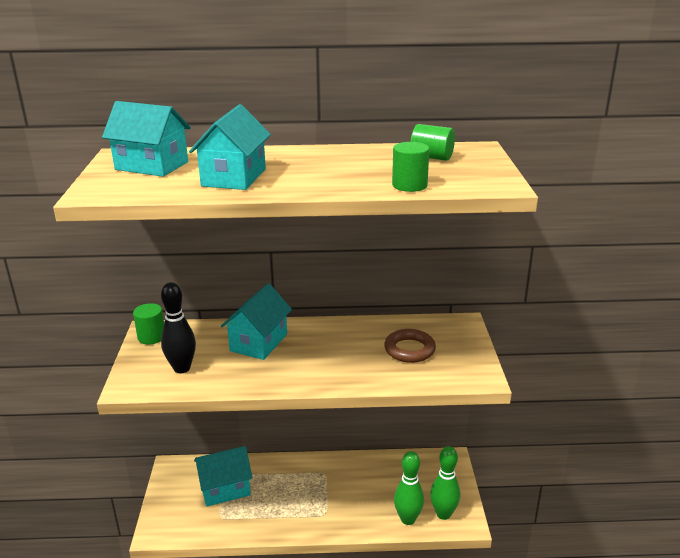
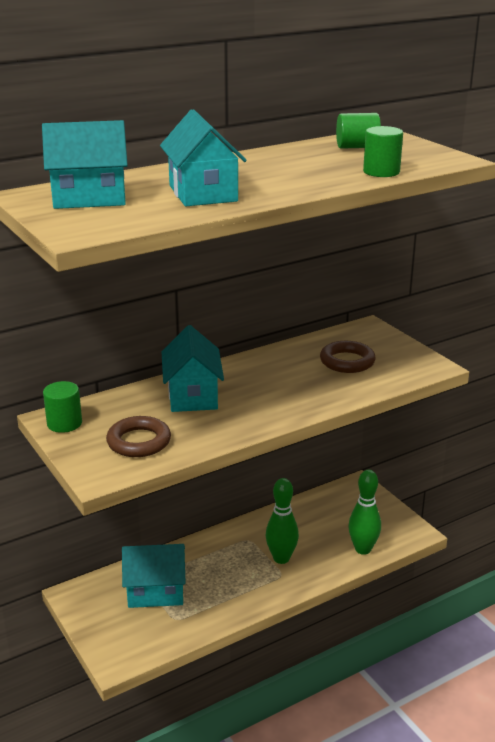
camera: 30 degrees left, 0 degrees up
(182, 368) = (139, 442): black bowling pin -> brown ring
(225, 488) = (156, 592): turquoise house -> turquoise house turned 45 degrees clockwise
(443, 514) = (390, 533): green bowling pin -> green bowling pin (281, 558)

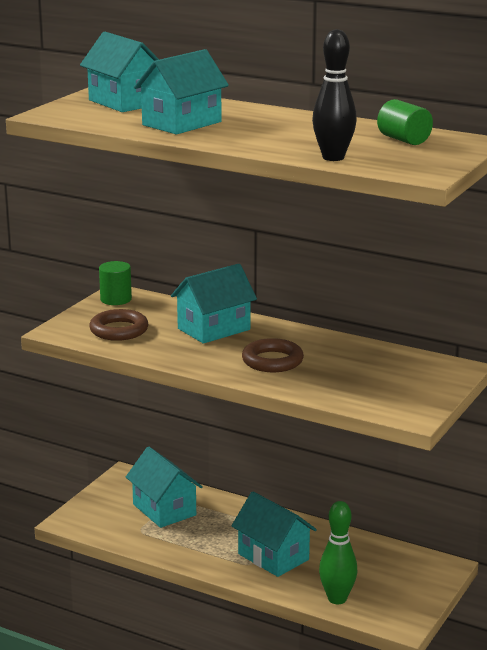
camera: 60 degrees right, 5 degrees down
(281, 558) = (273, 557): green bowling pin -> turquoise house
(347, 361) = (364, 374): brown ring -> brown ring (272, 361)
(381, 172) = (333, 158): green cylinder -> black bowling pin

